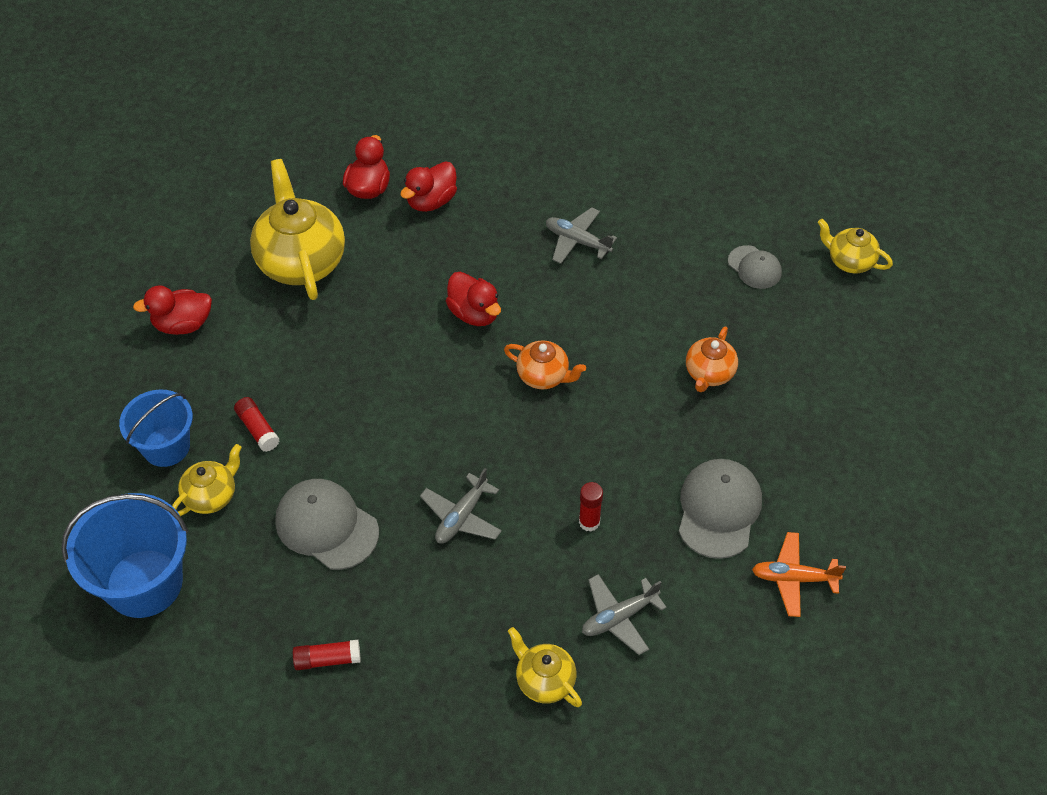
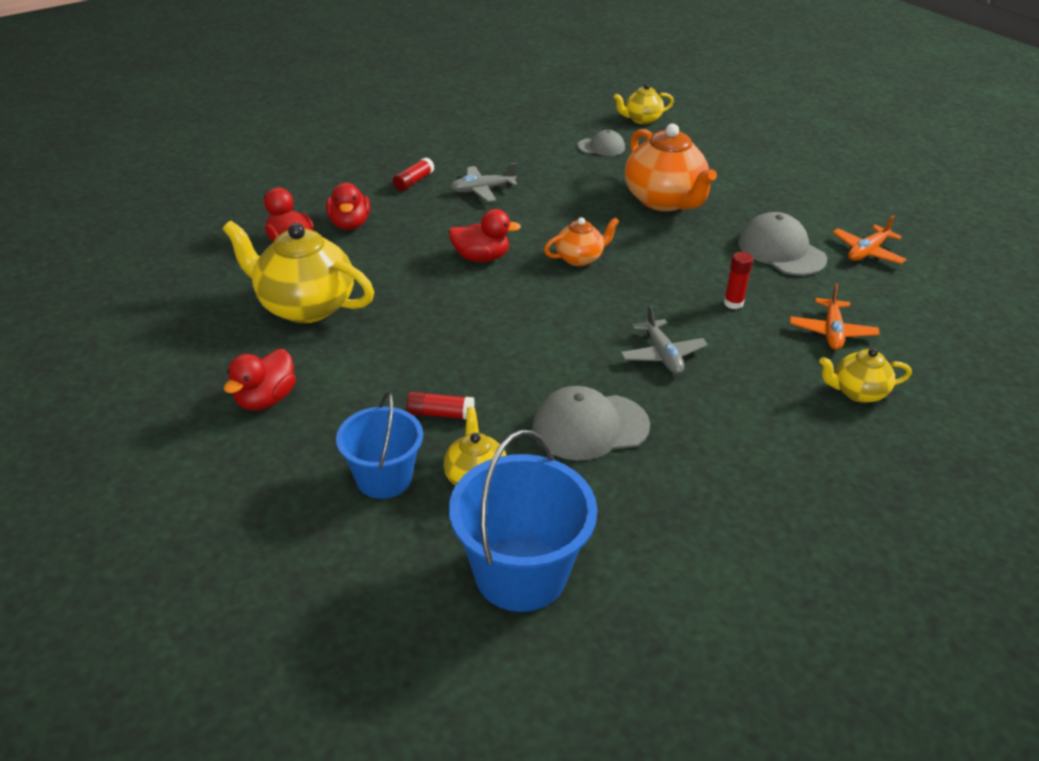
camera: 50 degrees left, 15 degrees down
(327, 659) = (729, 495): red glue stick -> red glue stick (414, 181)
(619, 617) = (831, 332): grey plane -> orange plane
(709, 373) = (664, 200): orange teapot -> orange teapot, size x1.88

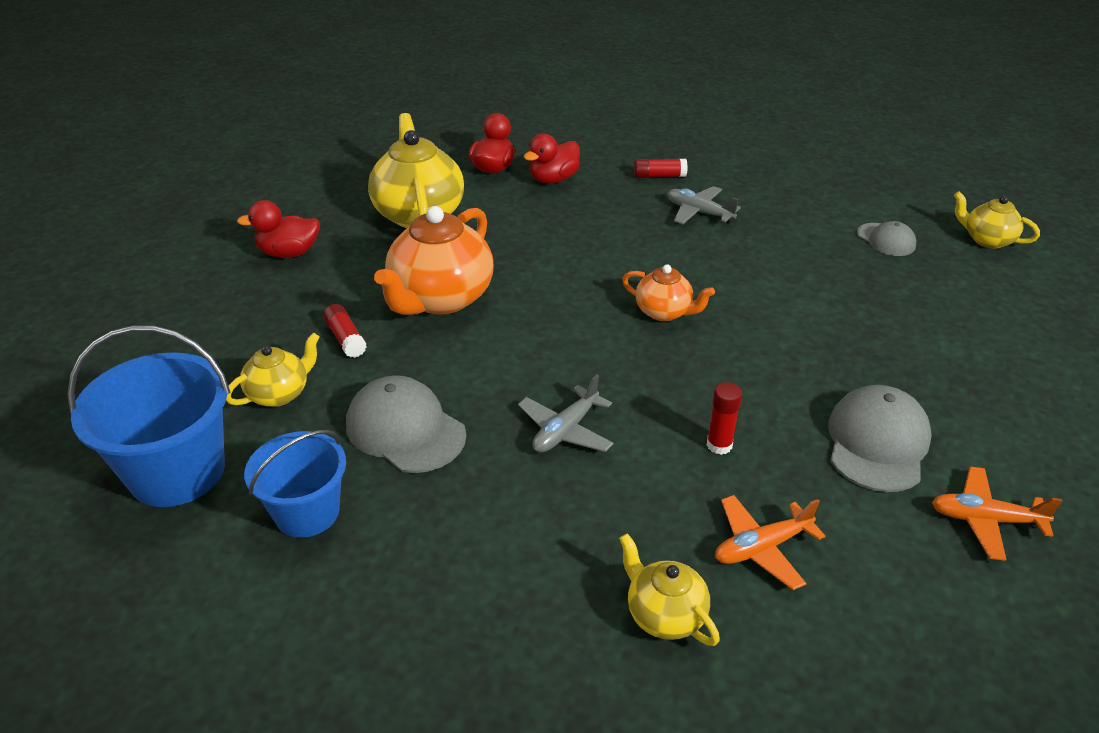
camera: 55 degrees right, 0 degrees up
(384, 478) = (242, 348): blue bucket -> blue bucket (307, 512)
(481, 257) = (591, 259): red duck -> none
(664, 200) = (848, 319): orange teapot -> orange teapot (440, 298)

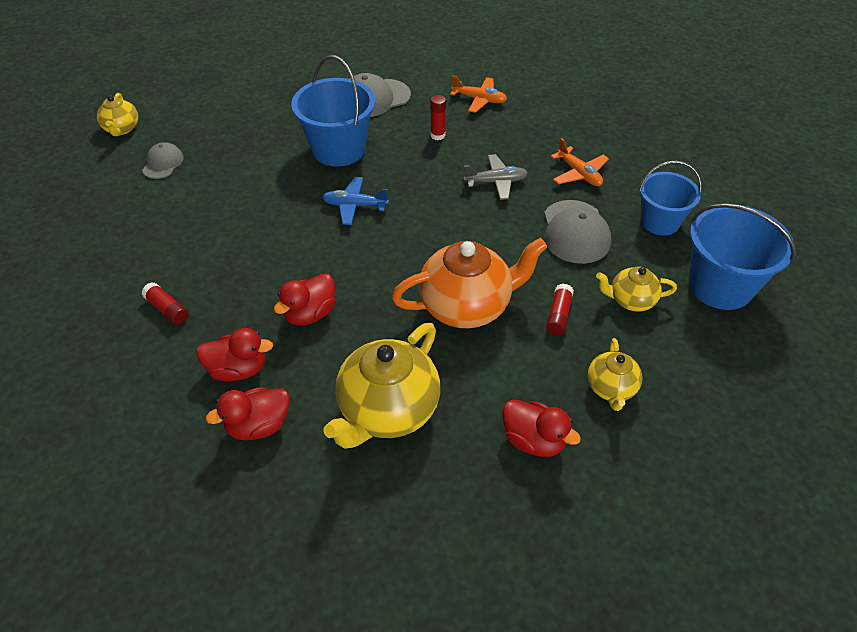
camera: 135 degrees left, 10 degrees up
(559, 226) = (310, 314): none -> red duck
(664, 312) = (355, 206): orange teapot -> blue plane
(664, 615) = (544, 105): yellow teapot -> yellow teapot (611, 388)
(699, 212) = (210, 256): grey plane -> none
(782, 352) = (338, 149): none -> blue bucket
(985, 520) = (387, 61): orange plane -> orange plane (579, 174)

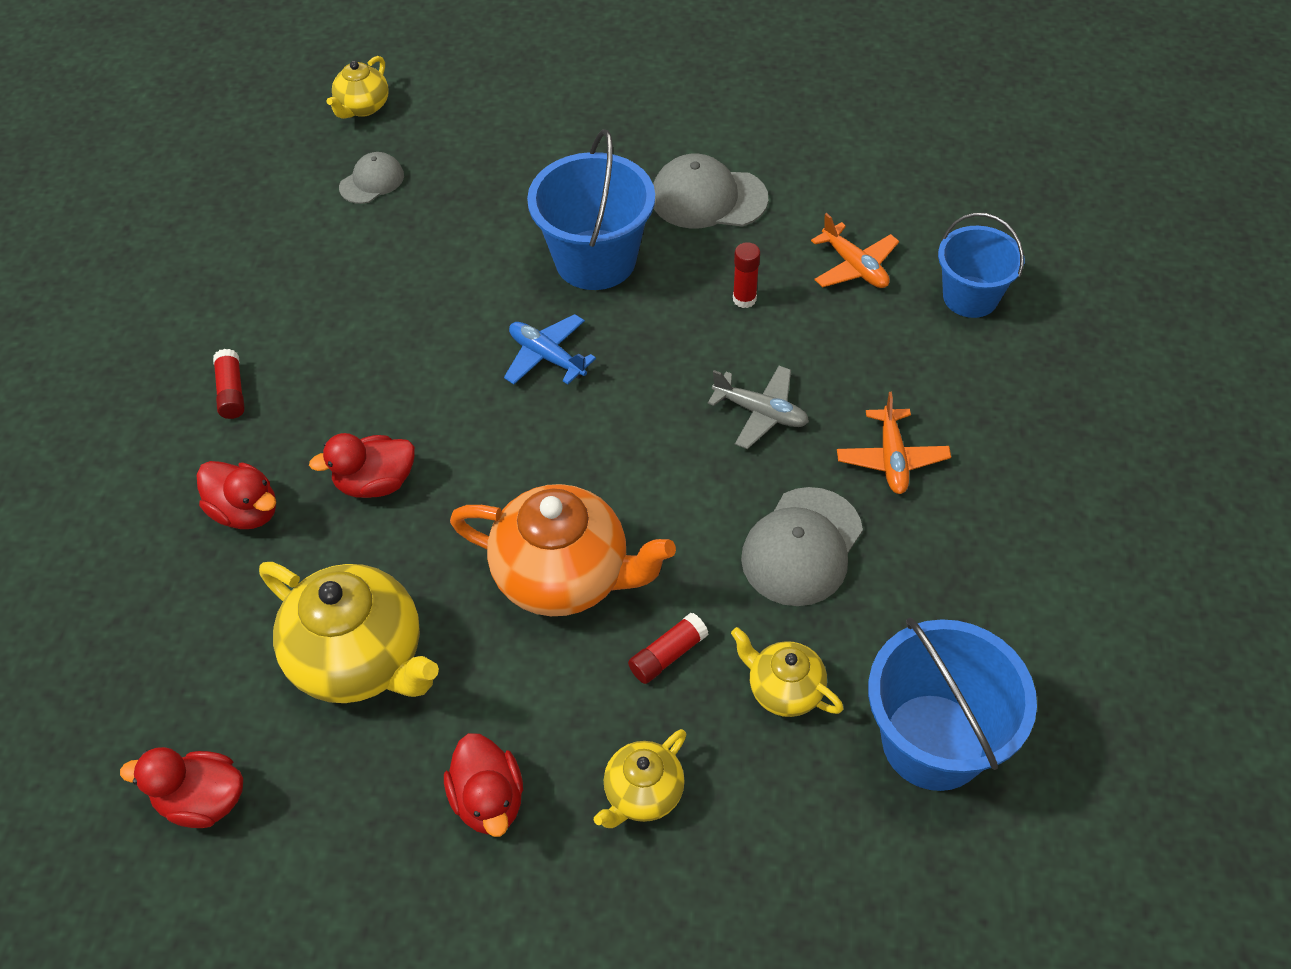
camera: 35 degrees right, 5 degrees up
(258, 426) = (214, 594): red duck -> red duck (202, 800)
(387, 410) = (360, 658): yellow teapot -> yellow teapot turned 120 degrees counterclockwise
(660, 222) = (940, 596): blue bucket -> blue bucket (970, 297)

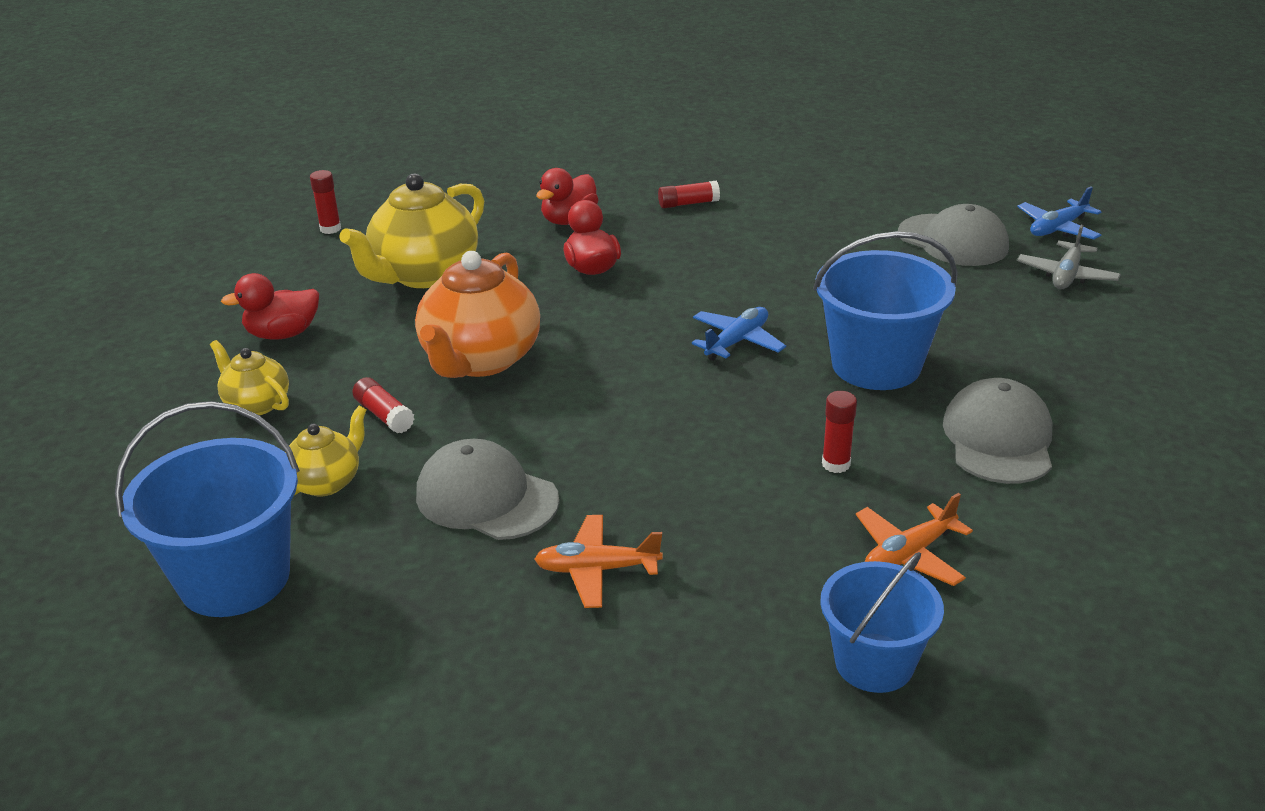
camera: 90 degrees right, 20 degrees down
(202, 800) = (330, 229): red duck -> red glue stick
(363, 107) = (1057, 228): yellow teapot -> blue plane
(372, 181) = (953, 240): grey cap -> grey cap, size x1.68
(760, 412) = (666, 473): grey plane -> grey plane (1066, 275)

